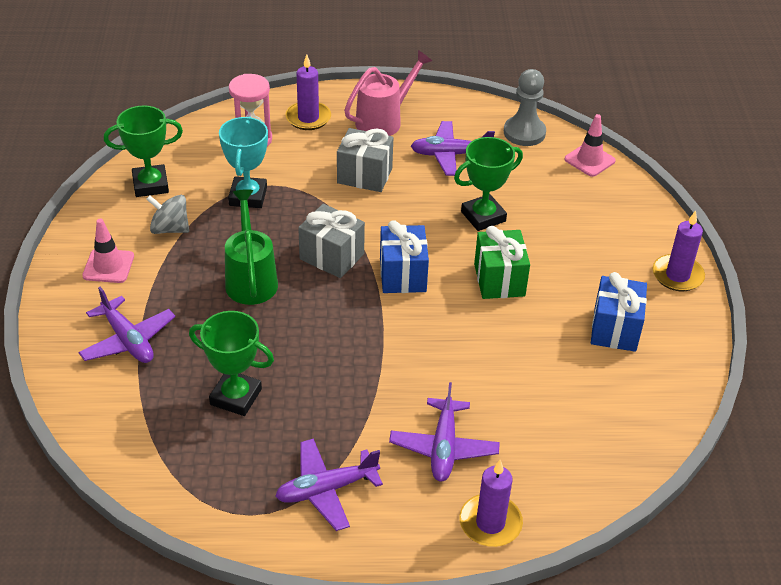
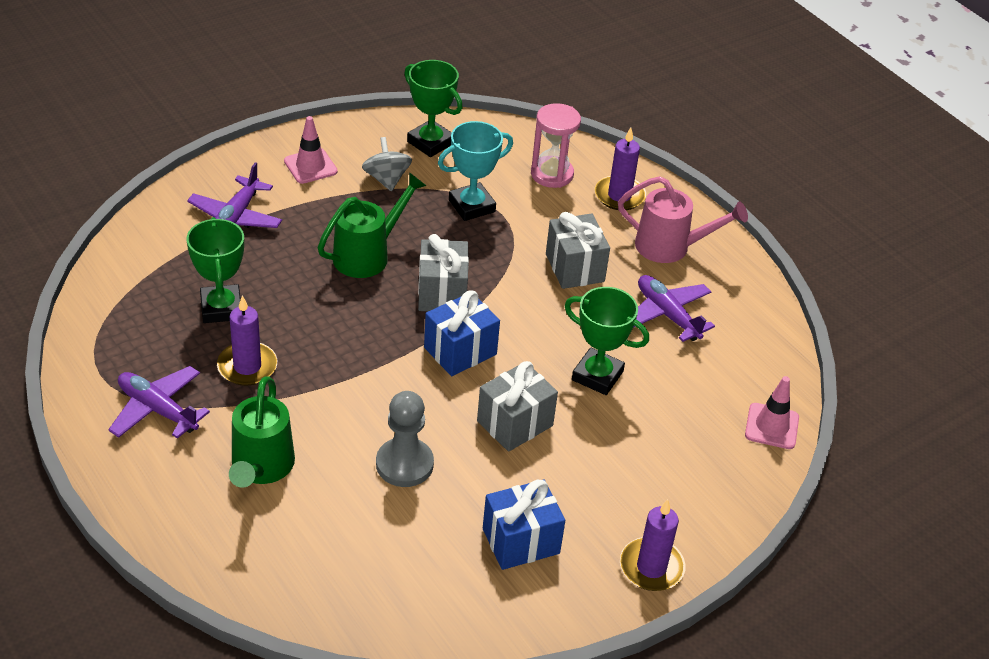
camera: 55 degrees right, 0 degrees up
(443, 447) = (260, 468): purple plane -> green watering can
(490, 523) = (192, 537): purple candle -> purple candle (247, 366)
(499, 280) = (515, 423): green gift -> grey gift
(524, 133) = (762, 357): grey pawn -> grey pawn (404, 464)

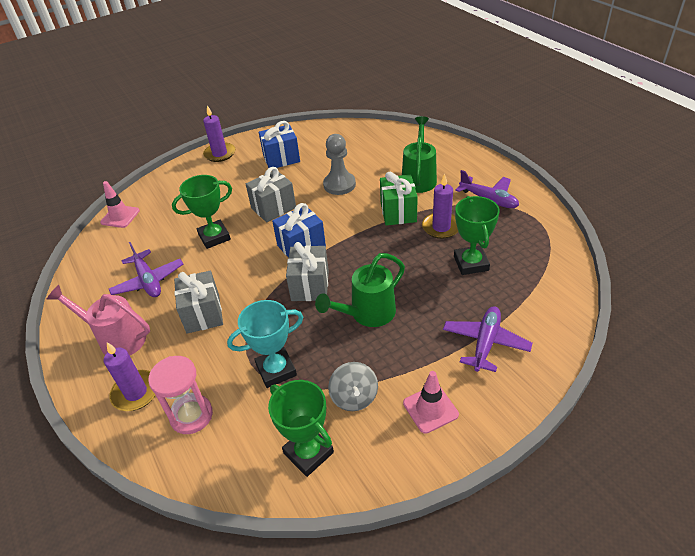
camera: 170 degrees left, 0 degrees up
(309, 398) = (398, 212): none -> green gift
(597, 376) = (214, 237): green trophy -> green trophy turned 60 degrees counterclockwise

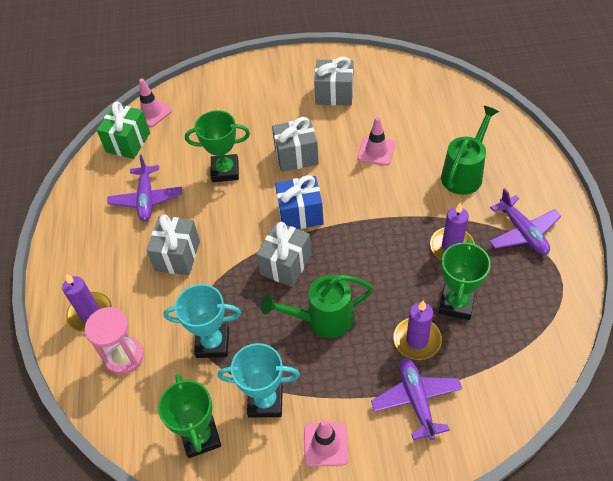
camera: 25 degrees right, 10 degrees up
(116, 339) = (96, 251): pink watering can -> none
(220, 154) = (276, 65): purple candle -> purple candle (417, 340)
(281, 159) = (334, 94): blue gift -> grey gift
(339, 185) = (376, 151): grey pawn -> pink traffic cone
(354, 397) = (265, 401): grey spinning top -> turquoise trophy
(398, 212) = (417, 210): green gift -> green gift (128, 142)
(485, 343) = (416, 400): purple plane -> purple plane turned 60 degrees counterclockwise

